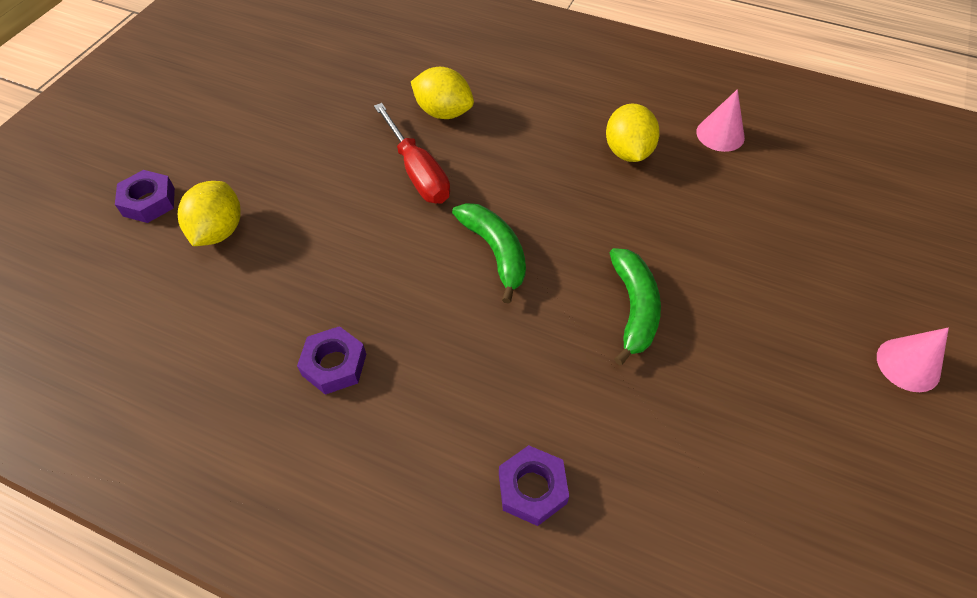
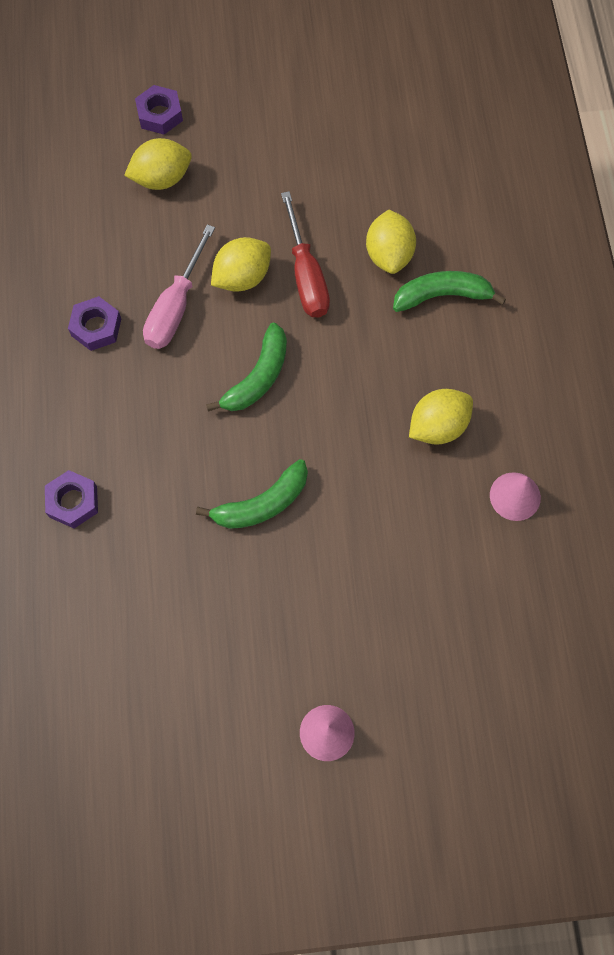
camera: 60 degrees right, 15 degrees up
(369, 283) = (176, 307): none -> pink screwdriver
(381, 217) = (242, 277): none -> yellow lemon
(418, 172) = (306, 275): red screwdriver -> red screwdriver turned 45 degrees counterclockwise
(508, 98) = (442, 295): none -> green banana

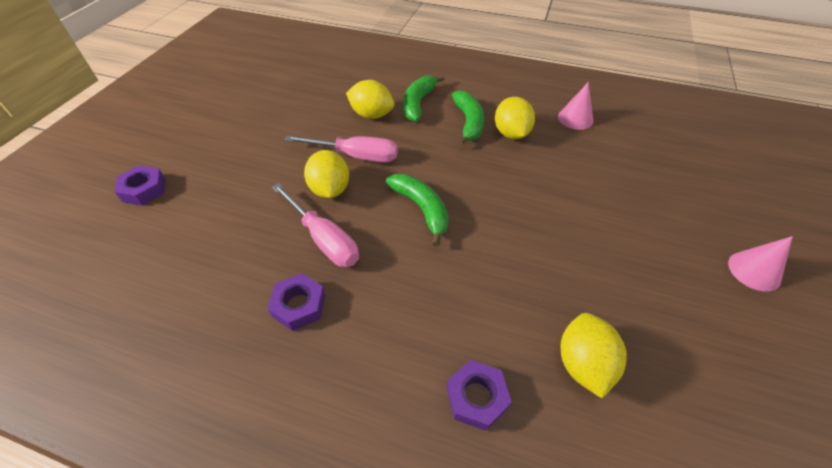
camera: 65 degrees left, 20 degrees down
(162, 178) = (201, 208): yellow lemon -> yellow lemon (583, 364)
(262, 504) = (535, 244): green banana -> green banana (468, 122)
(306, 275) = (356, 156): red screwdriver -> pink screwdriver

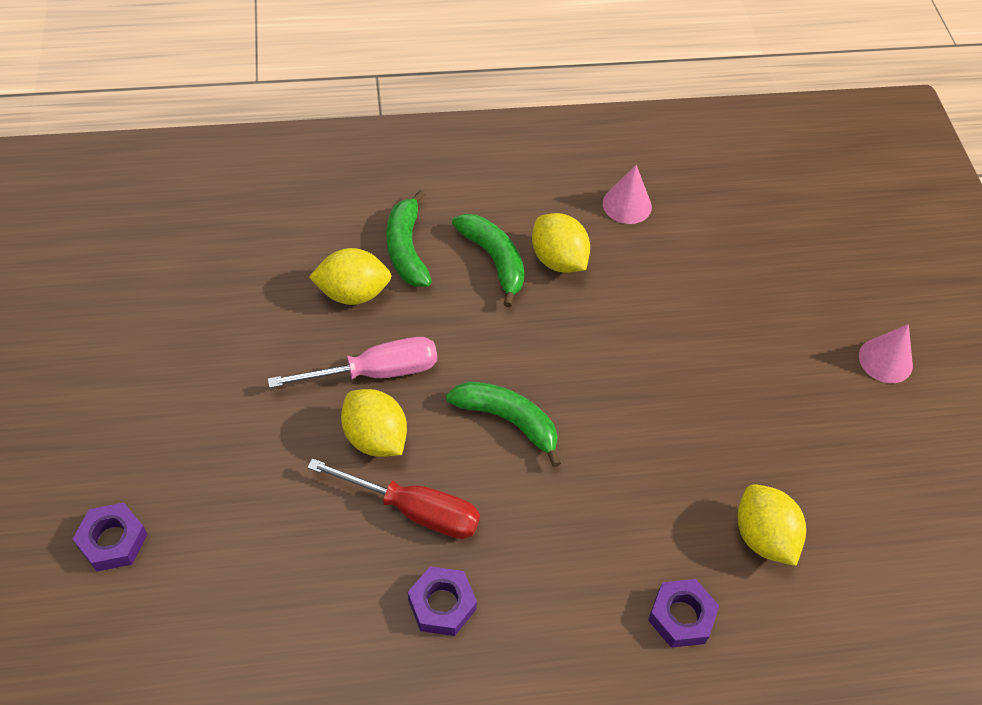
camera: 30 degrees left, 5 degrees up
(324, 239) = (414, 510): pink screwdriver -> red screwdriver

